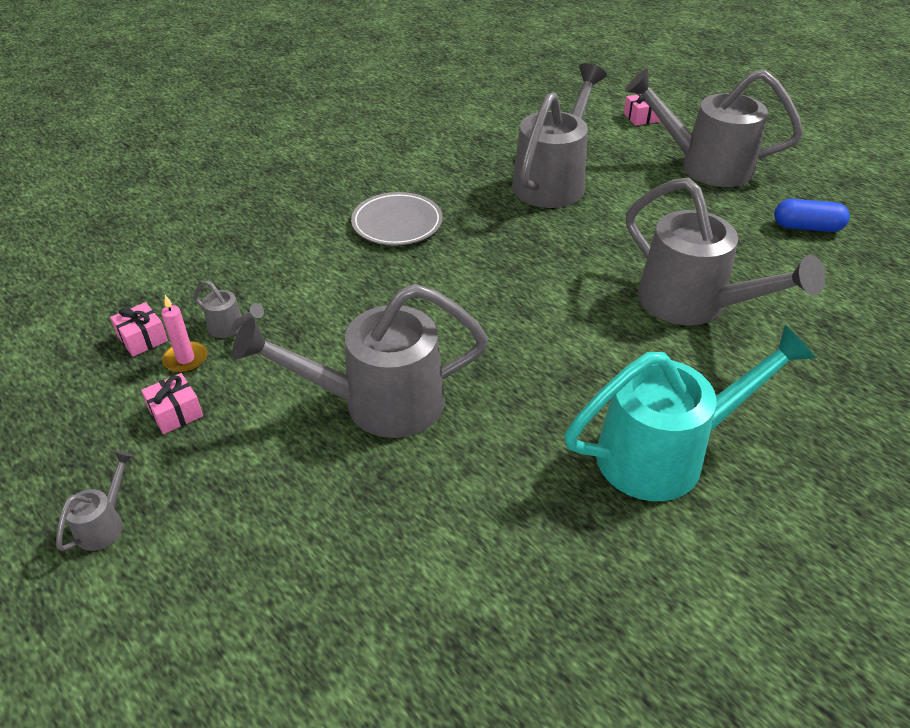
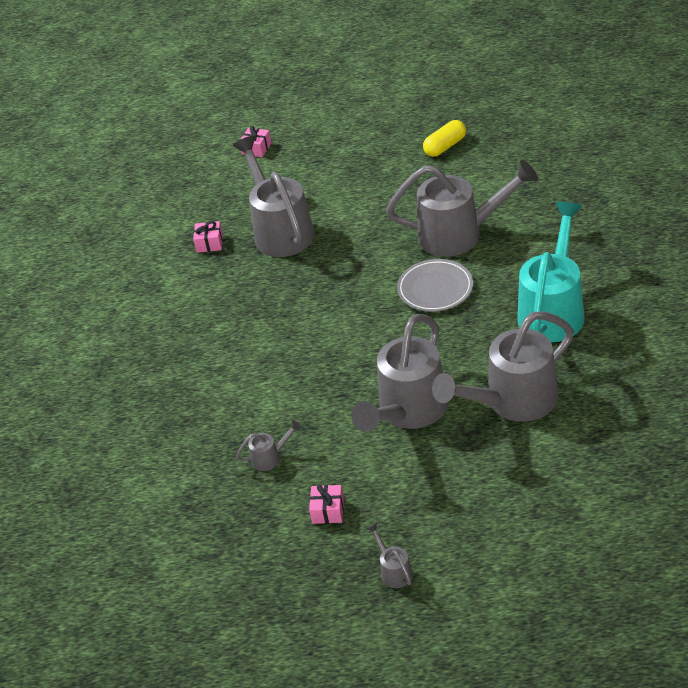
camera: 45 degrees left, 0 degrees up
(142, 338) = (236, 507): pink gift -> pink gift (209, 243)
(186, 359) = (280, 491): pink candle -> none
(397, 223) = (243, 330): grey plate -> grey plate (435, 289)
(705, 166) = (342, 151): grey watering can -> grey watering can (513, 401)
(807, 227) = (445, 146): blue capsule -> yellow capsule

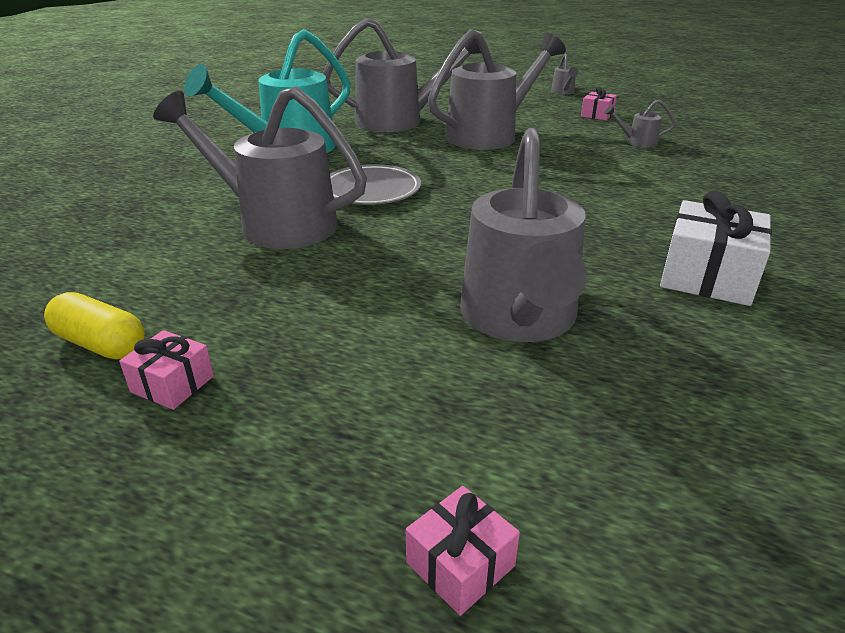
camera: 160 degrees left, 10 degrees down
(195, 298) = (707, 276): none -> white gift
(209, 243) = (669, 348): pink gift -> pink gift (172, 384)
(445, 146) = (101, 344): yellow capsule -> yellow capsule turned 45 degrees clockwise

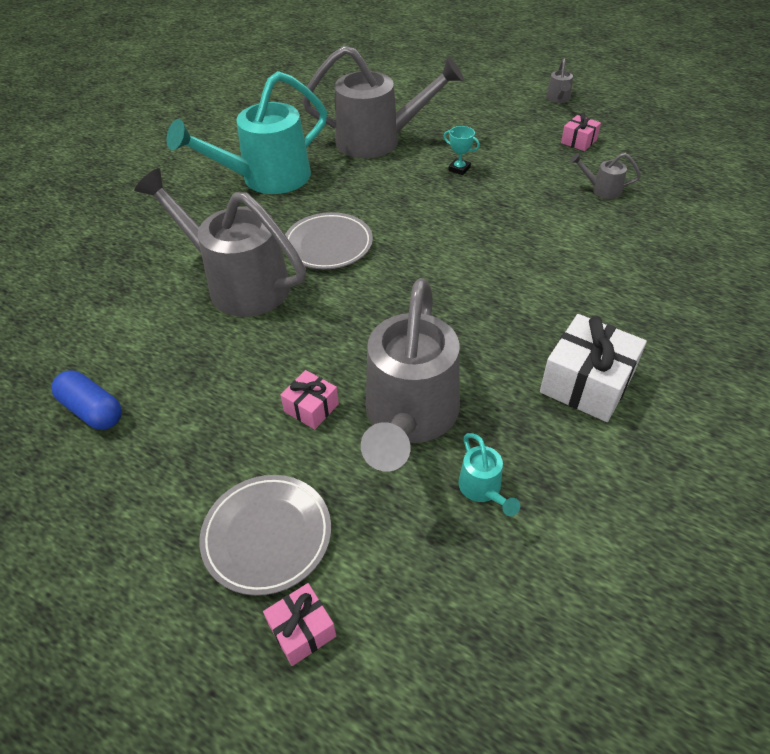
camera: 10 degrees right, 15 degrees up
(101, 344) = (92, 410): yellow capsule -> blue capsule
(172, 384) = (139, 455): pink gift -> pink gift (311, 408)
(374, 454) = (267, 536): none -> grey plate
(489, 135) = (459, 169): grey watering can -> turquoise trophy
(641, 378) = (482, 489): none -> turquoise watering can

